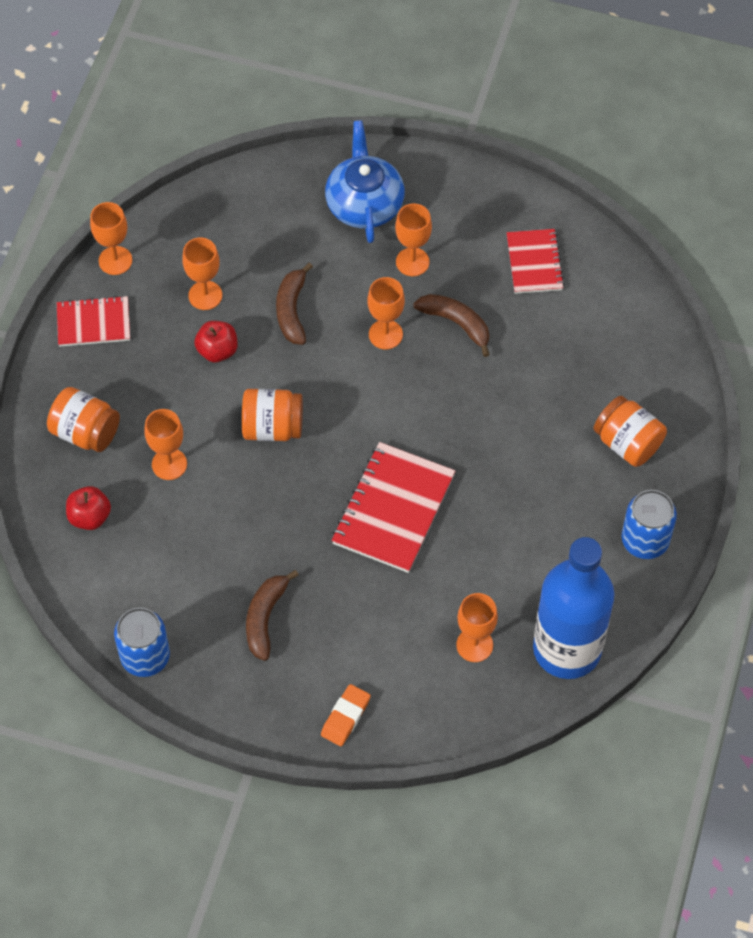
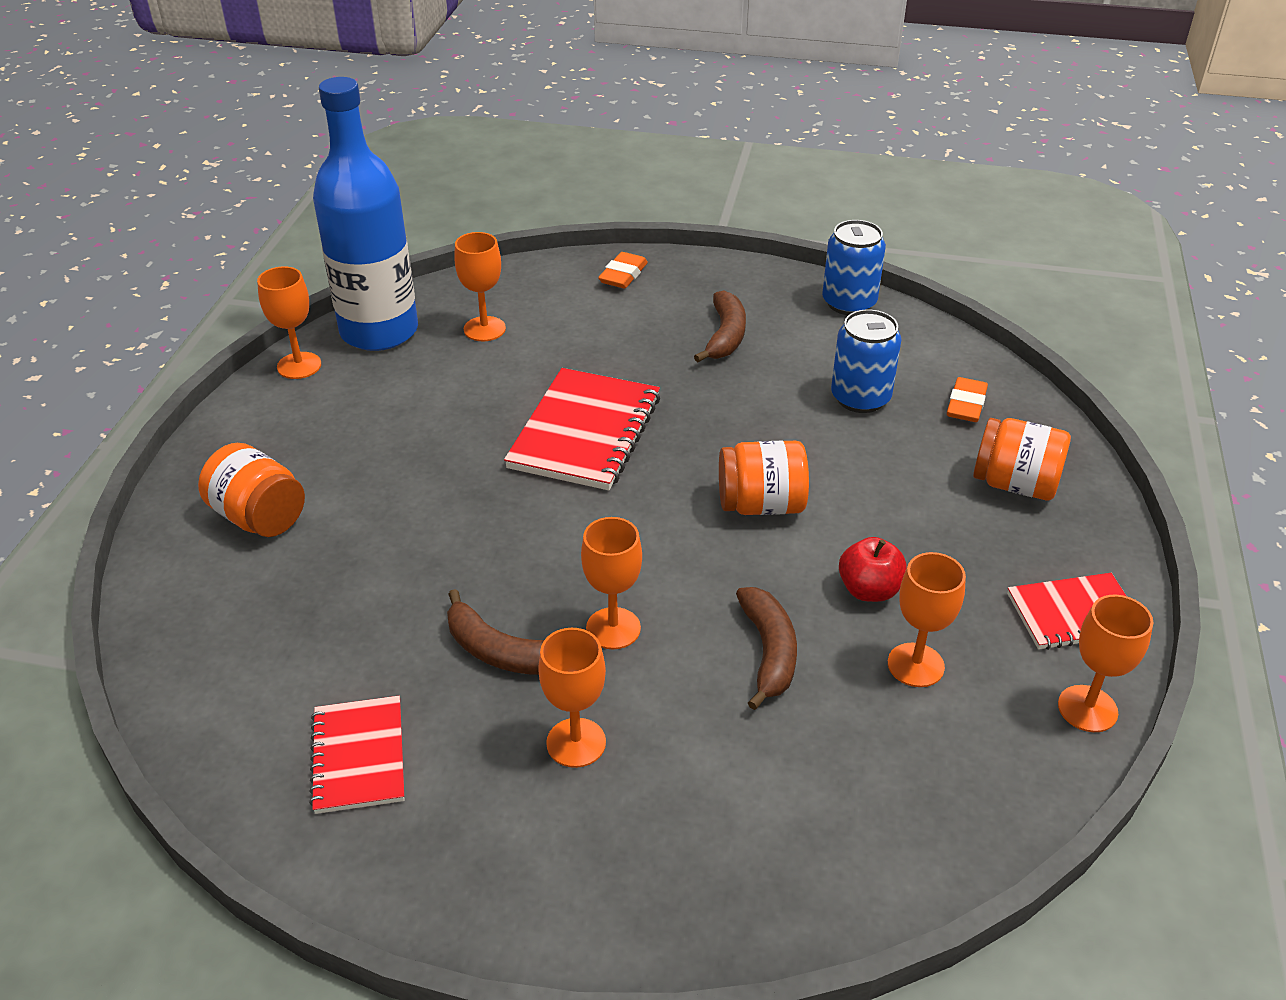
camera: 175 degrees right, 20 degrees down
(90, 517) = (966, 405): red apple -> orange eraser
(169, 464) = (888, 459): orange goblet -> orange goblet (299, 366)
(364, 203) = (673, 844): blue teapot -> none
(645, 540) = (263, 422): blue can -> blue can (860, 398)

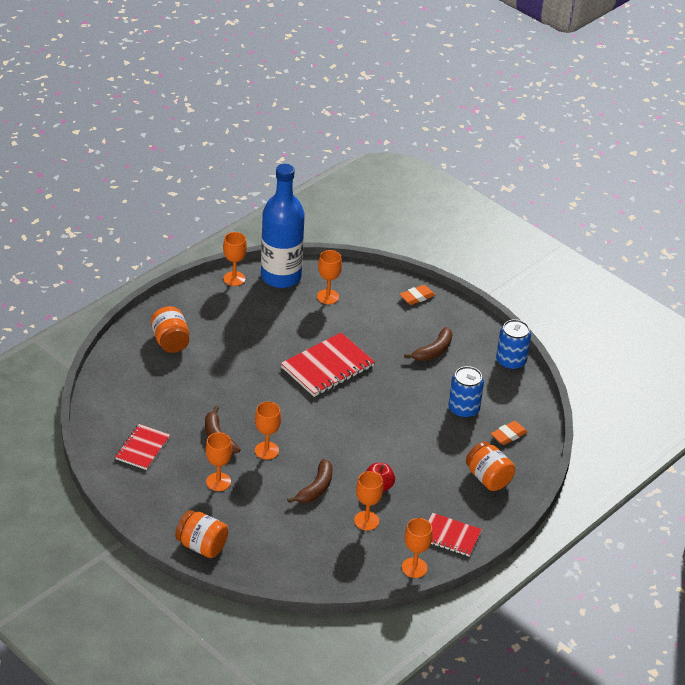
camera: 30 degrees right, 0 degrees up
(761, 505) = (370, 433): orange jar -> orange jar (202, 546)

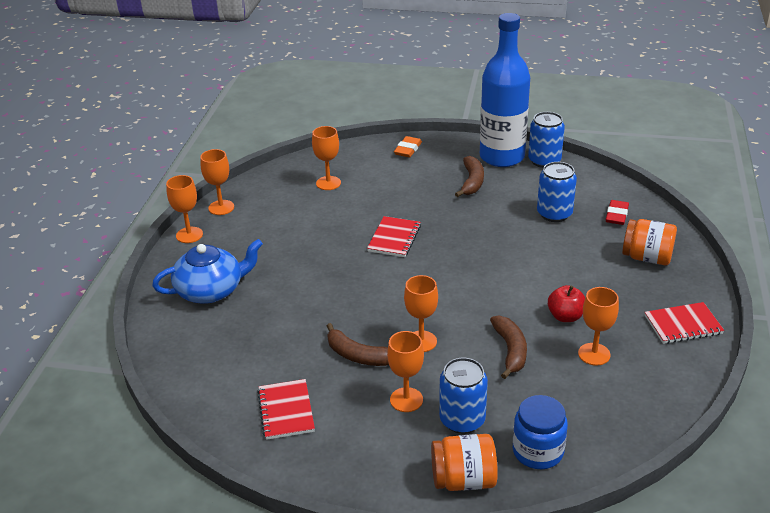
camera: 30 degrees left, 5 degrees down
(170, 342) = (211, 290): orange jar -> blue teapot
(238, 512) = (462, 420): none -> blue can
(262, 556) = (538, 451): none -> blue jar
(281, 277) = (266, 187): blue bottle -> blue bottle (502, 157)
(327, 367) = (394, 238): red notebook -> red notebook, size x0.62
(414, 568) = (691, 373): orange goblet -> orange goblet (189, 235)
(508, 435) = (616, 215): orange eraser -> red eraser

